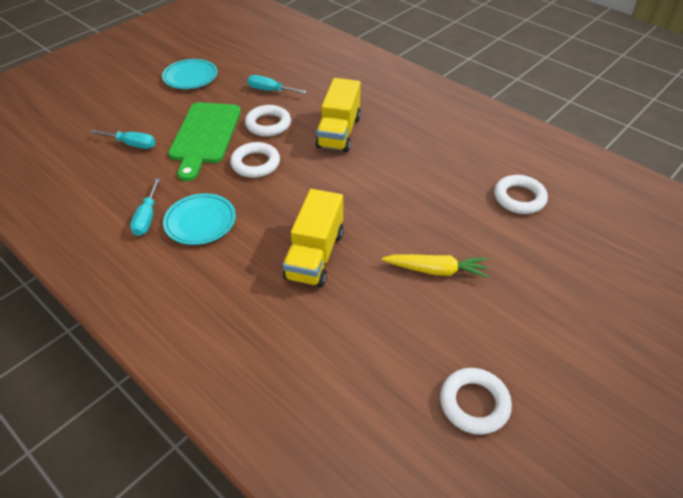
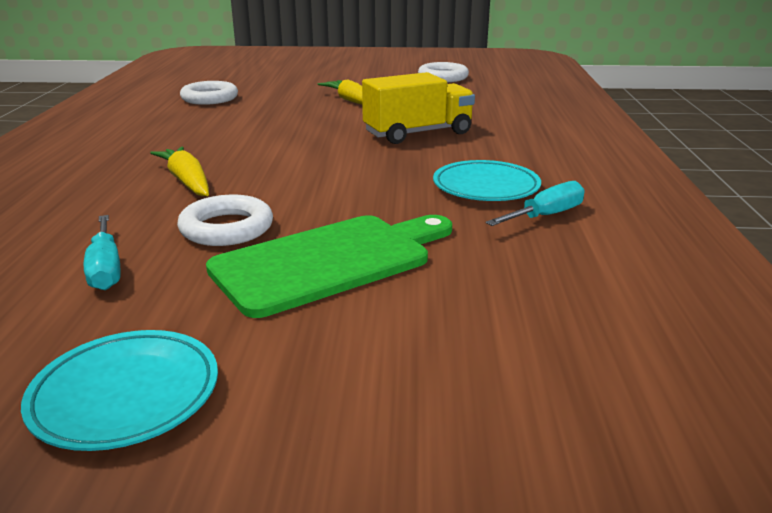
camera: 130 degrees left, 20 degrees down
(132, 144) = (460, 314): turquoise screwdriver -> none
(255, 163) = (335, 201): white ring -> none
(339, 132) = (187, 181): yellow truck -> yellow carrot

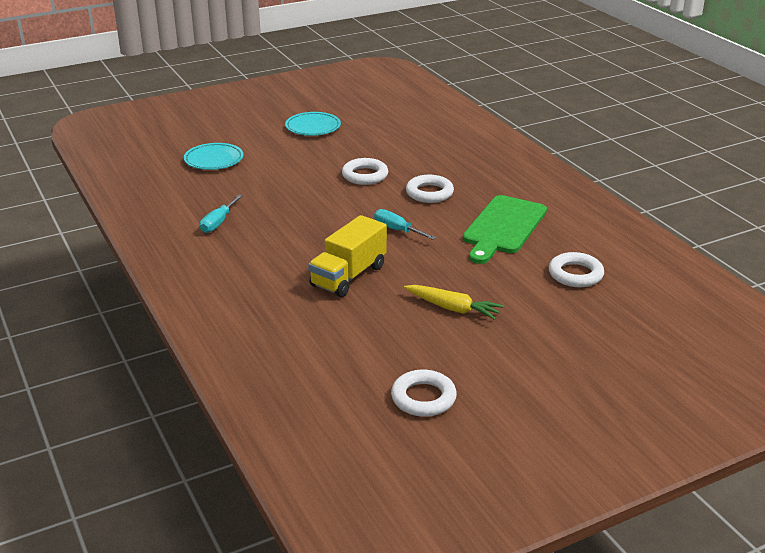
camera: 150 degrees right, 5 degrees up
(105, 269) = (383, 150): turquoise screwdriver -> turquoise screwdriver (397, 230)
(187, 181) = (429, 193): yellow carrot -> white ring
(329, 261) = (301, 174): green cutting board -> green cutting board (503, 227)
(486, 187) = (262, 234): turquoise plate -> turquoise plate (214, 160)

